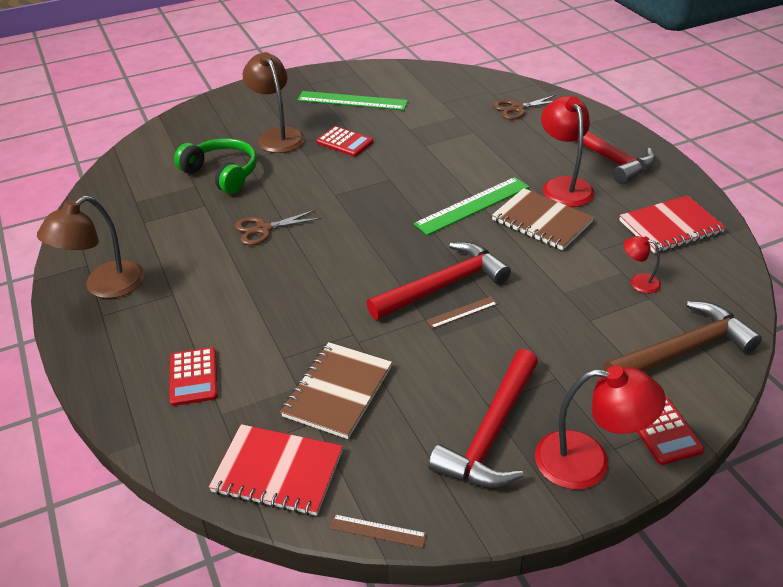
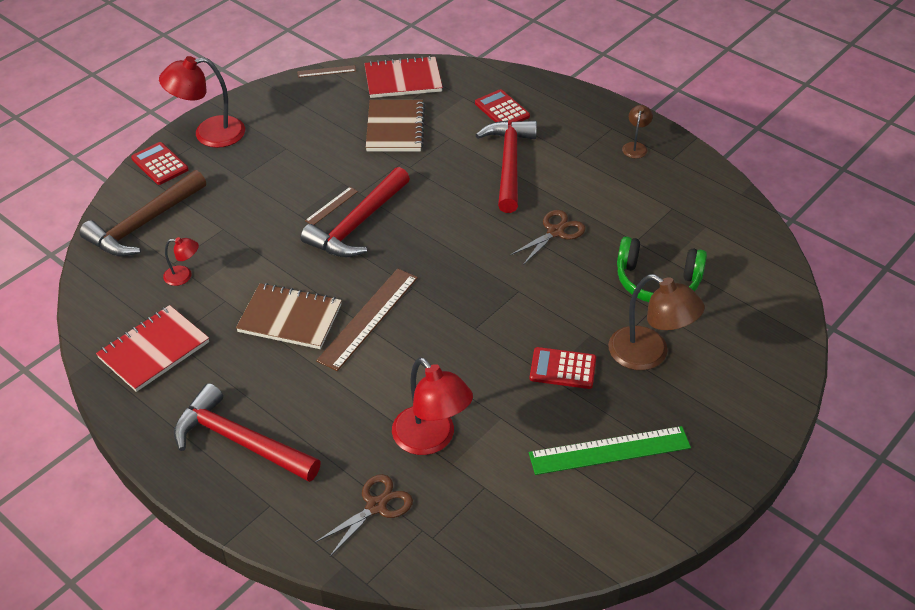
camera: 155 degrees right, 5 degrees up
(105, 287) = (635, 147): brown lamp -> brown lamp, size x0.50
(472, 205) = (368, 318): green ruler -> brown ruler
(491, 432) = (277, 133): red hammer -> red hammer (509, 164)
(563, 186) = (278, 375): red lamp -> red lamp (431, 440)

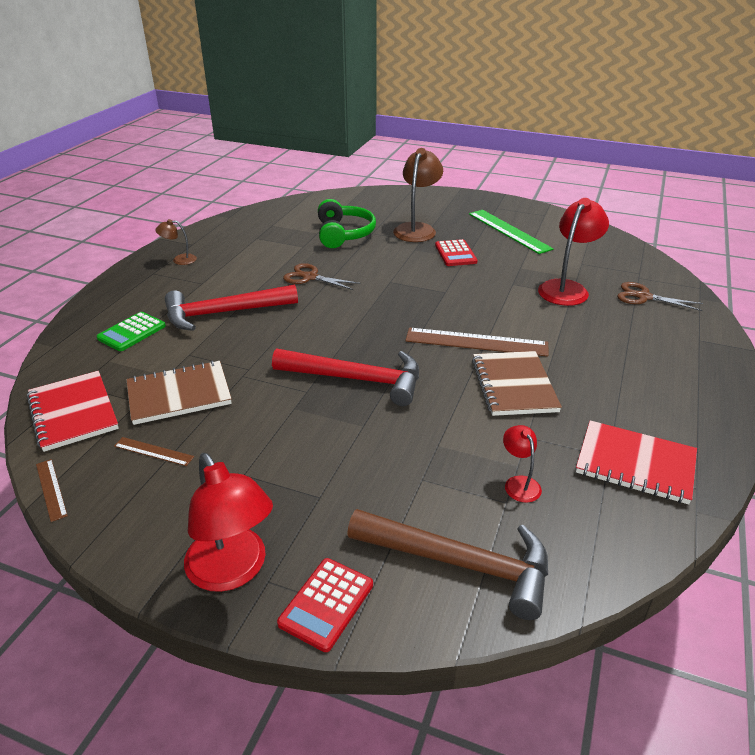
camera: 110 degrees left, 10 degrees down
(240, 441) = (667, 371): red hammer -> none
(331, 206) = (337, 404): brown ruler -> brown ruler (153, 451)
(502, 110) = (132, 332): red calculator -> green calculator

